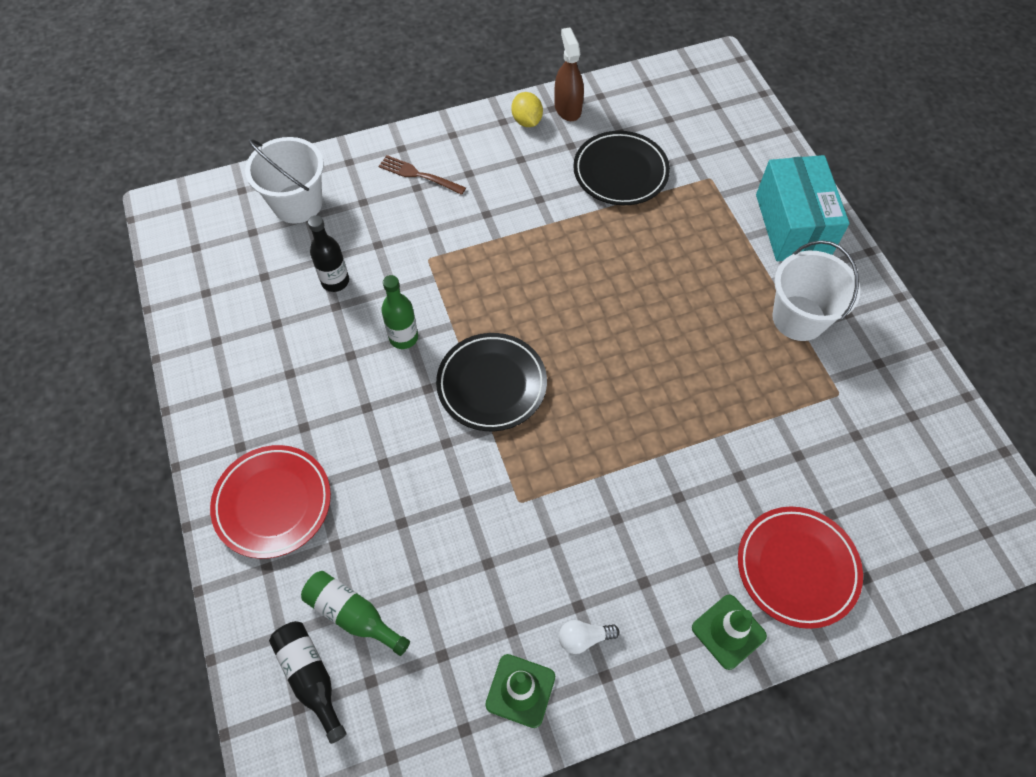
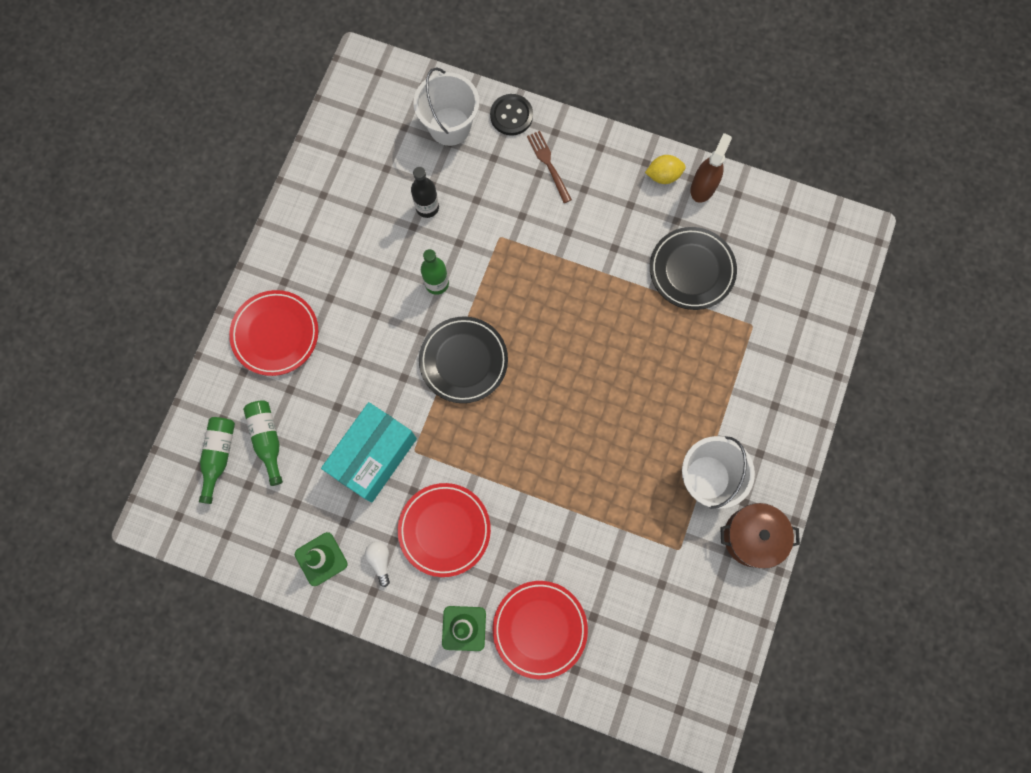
camera: 40 degrees right, 15 degrees up
(310, 677) = (219, 456): black bottle -> green bottle
(349, 160) = (511, 115): none -> black button
(527, 121) = (663, 175): yellow lemon -> yellow lemon turned 60 degrees clockwise
(584, 638) = (380, 561): white light bulb -> white light bulb turned 45 degrees clockwise
(619, 552) = (444, 530): none -> red plate
(792, 225) = (774, 408): turquoise box -> turquoise box (374, 456)
(883, 335) = (752, 537): none -> brown pot

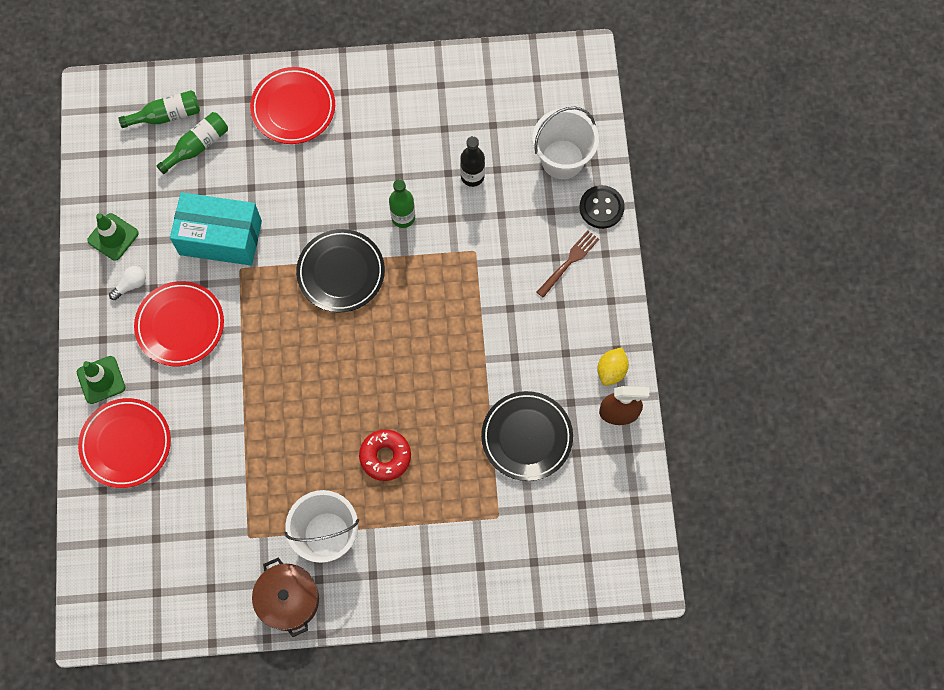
camera: 65 degrees right, 5 degrees down
(657, 396) = (385, 456): none -> red donut
(663, 175) = (611, 371): yellow lemon -> yellow lemon turned 60 degrees clockwise

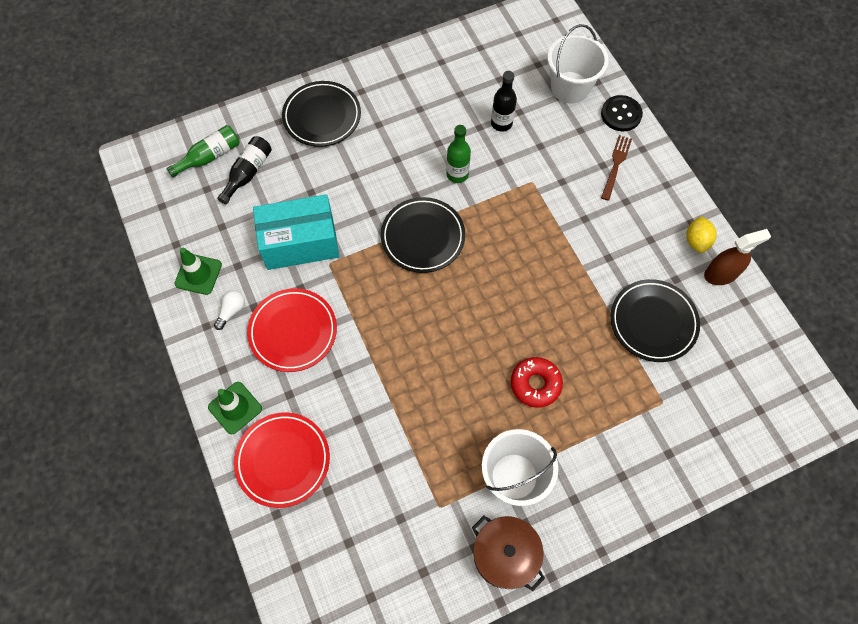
camera: 20 degrees left, 5 degrees down
(197, 146) = (248, 173): green bottle -> black bottle
(293, 108) = (322, 117): red plate -> black plate

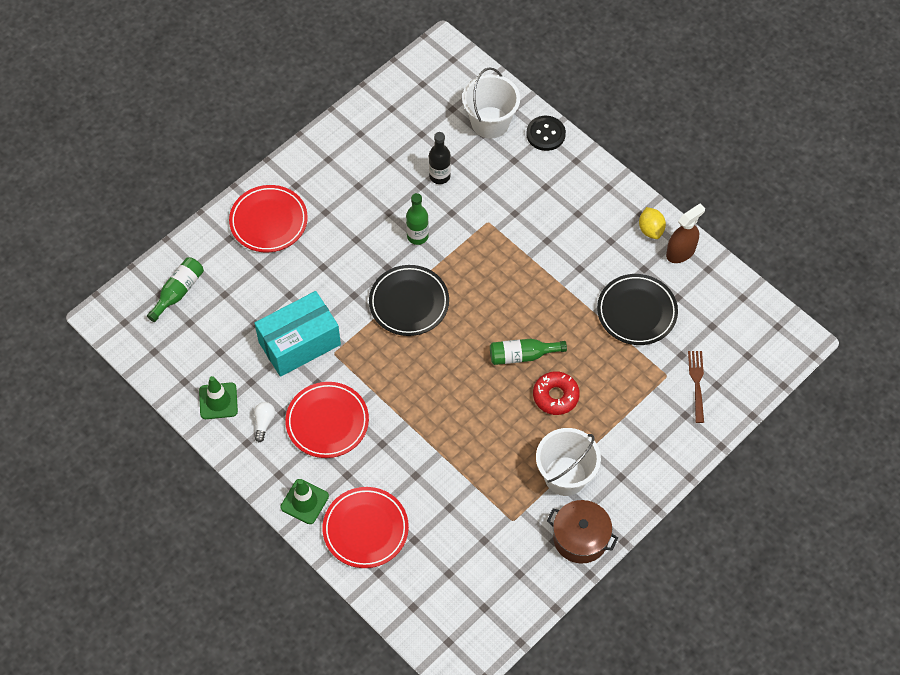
camera: 20 degrees left, 5 degrees down
(248, 173) = (222, 295): black bottle -> none
(322, 117) = (268, 221): black plate -> red plate
(516, 329) = (522, 355): none -> green bottle
(616, 165) = (557, 183): brown fork -> brown fork (697, 383)

